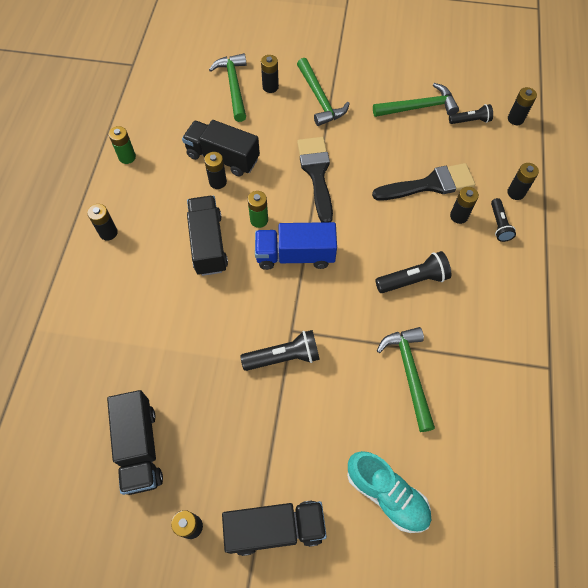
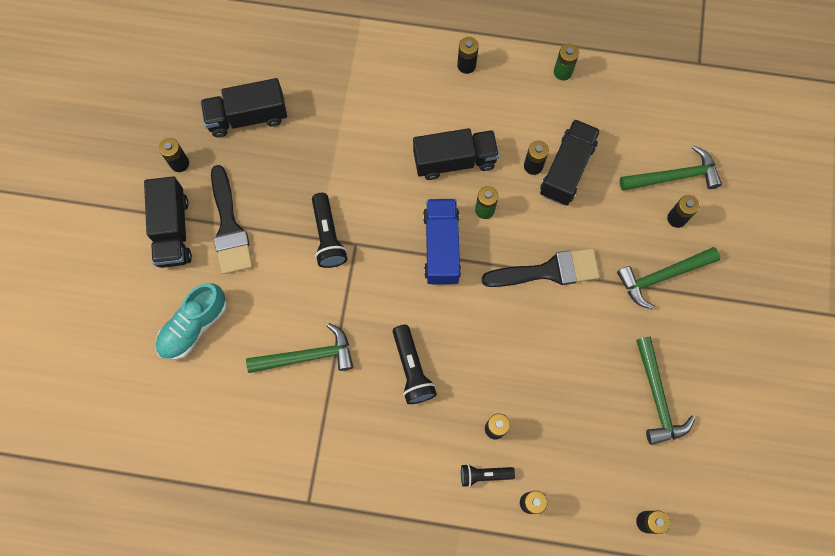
camera: 90 degrees right, 10 degrees up
(429, 184) = (538, 399): black brush -> black brush (229, 227)
(470, 120) = (640, 461): black flashlight -> none

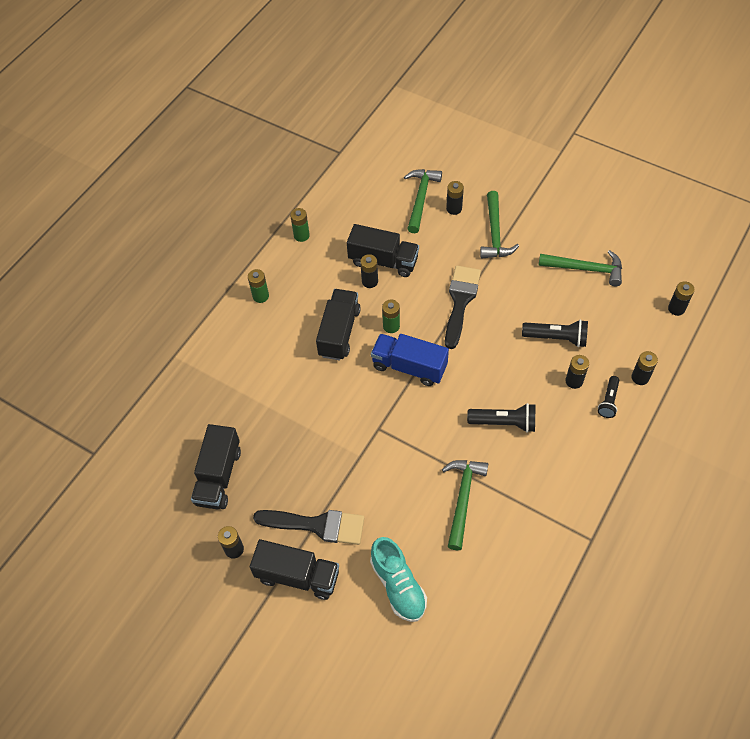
camera: 65 degrees left, 15 degrees down
(328, 236) = (362, 447): black flashlight -> black flashlight (556, 338)
(466, 65) = (260, 296): black battery -> green battery
(567, 169) = (383, 261): black truck -> black truck turned 150 degrees clockwise

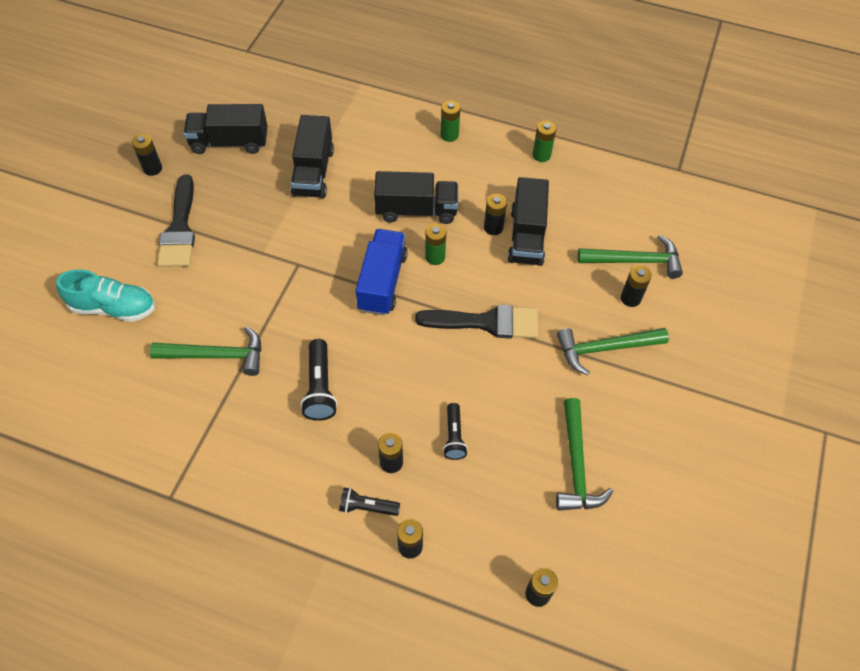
camera: 75 degrees right, 0 degrees up
(298, 576) = (125, 222): black truck -> black truck (313, 172)
(398, 585) = (114, 307): turquoise shoe -> turquoise shoe turned 135 degrees counterclockwise
(556, 338) = (454, 436): black flashlight -> black flashlight, size x0.66

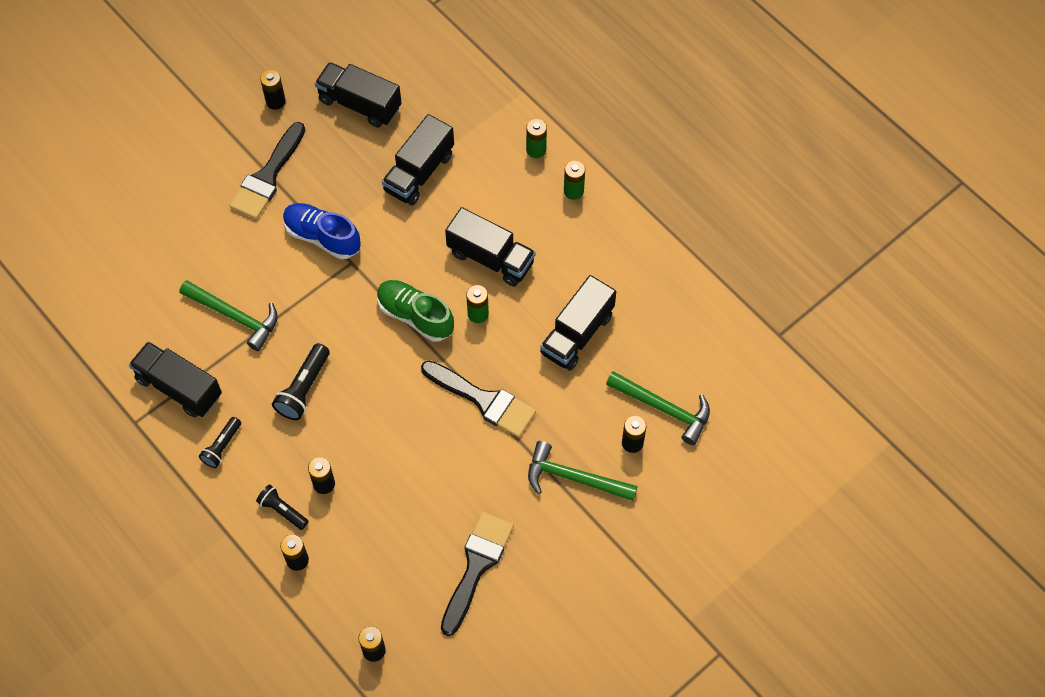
camera: 30 degrees right, 5 degrees up
(114, 307) = (173, 229): turquoise shoe -> none
(197, 443) = (179, 387): none -> black truck
(259, 255) = (322, 237): none -> blue shoe
(382, 282) = (415, 316): blue truck -> green shoe
(454, 436) = (389, 489): black flashlight -> black flashlight (222, 447)
(493, 227) = (551, 310): black battery -> none
(541, 155) = (650, 255): green battery -> green battery (536, 150)
(576, 465) = (476, 566): green hammer -> black brush

